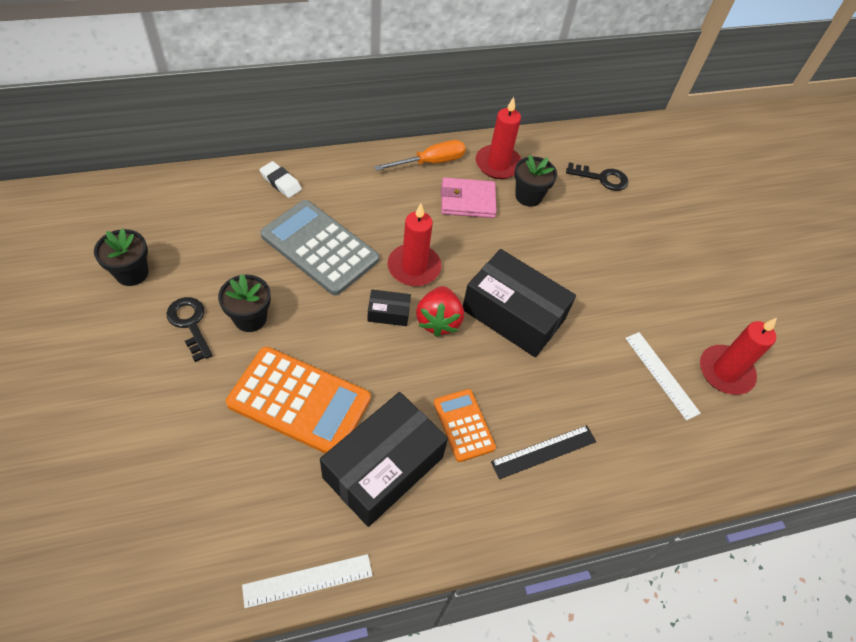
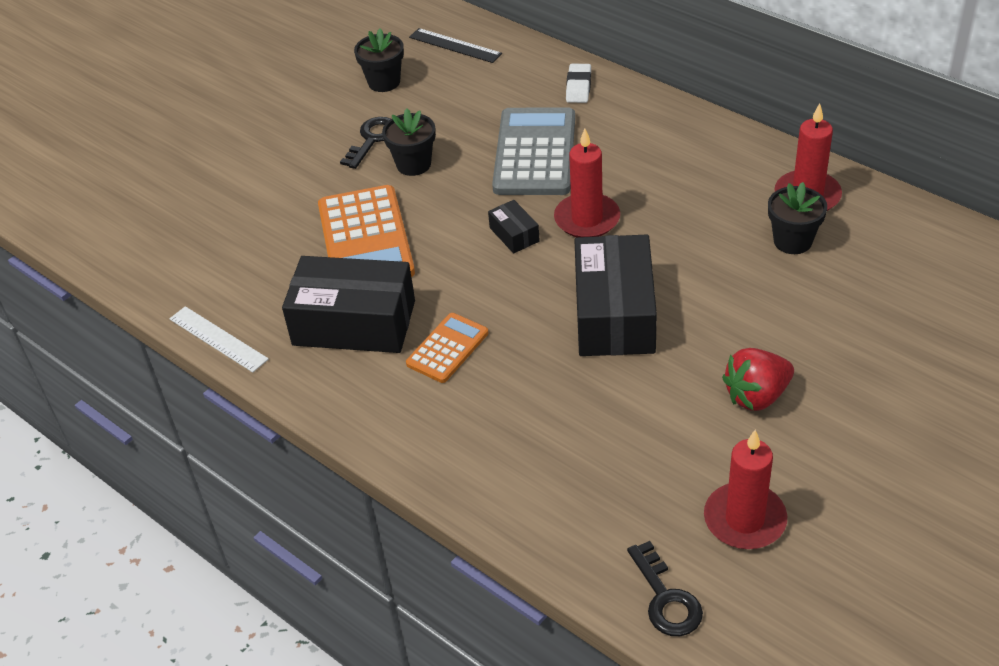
camera: 65 degrees right, 10 degrees down
(430, 162) = (738, 152): orange screwdriver -> none
(438, 321) = (544, 269): red strawberry -> red strawberry (756, 396)
(467, 201) = (722, 204): pink wallet -> none
(544, 451) = (477, 417): black ruler -> black ruler (455, 45)
(602, 178) = (909, 281): black key -> black key (666, 598)
(661, 375) = (673, 464): white ruler -> none

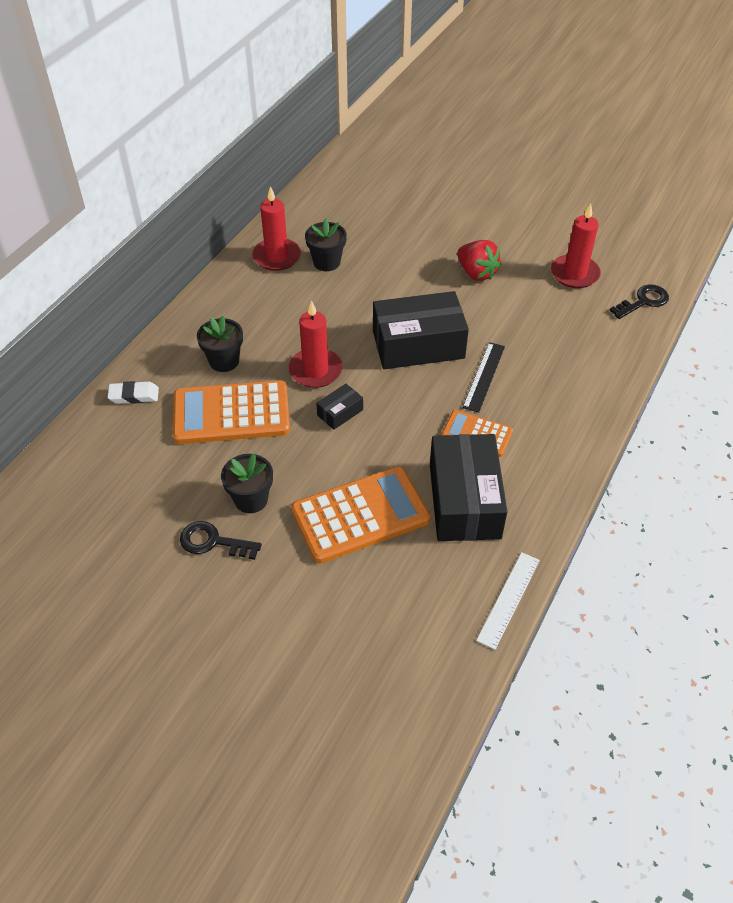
camera: 105 degrees left, 5 degrees up
(384, 82) = (114, 552): black flower pot -> black flower pot (224, 361)
(455, 45) = (53, 501): black ruler -> black ruler (484, 376)
(534, 153) = (231, 414): grey calculator -> orange calculator

